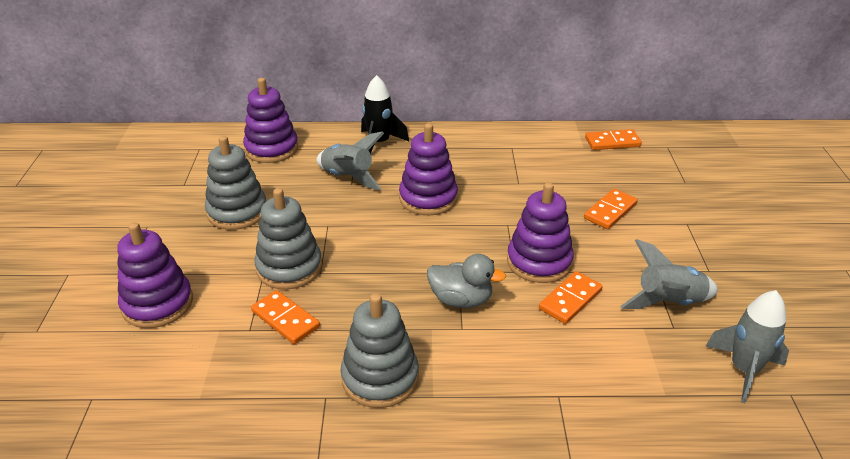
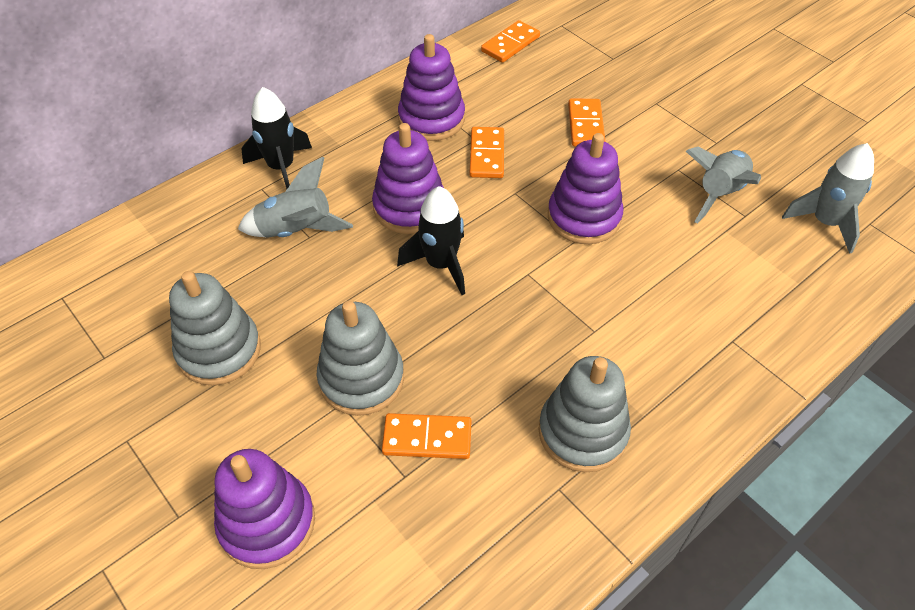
camera: 40 degrees left, 15 degrees up
(271, 149) = (160, 244): purple stacking toy -> purple stacking toy (431, 119)
(409, 237) = (441, 264): none -> black rocket
(461, 300) = (562, 302): grey duck -> none
(570, 300) = (648, 240): orange domino -> orange domino (487, 155)

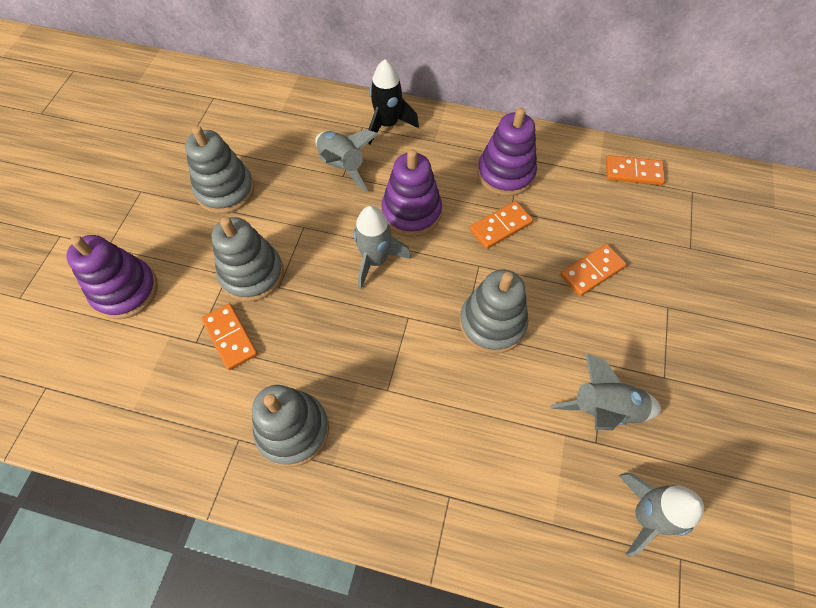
camera: 55 degrees right, 10 degrees up
(441, 264) = (375, 260): black rocket -> grey rocket
(584, 217) = (492, 323): purple stacking toy -> grey stacking toy

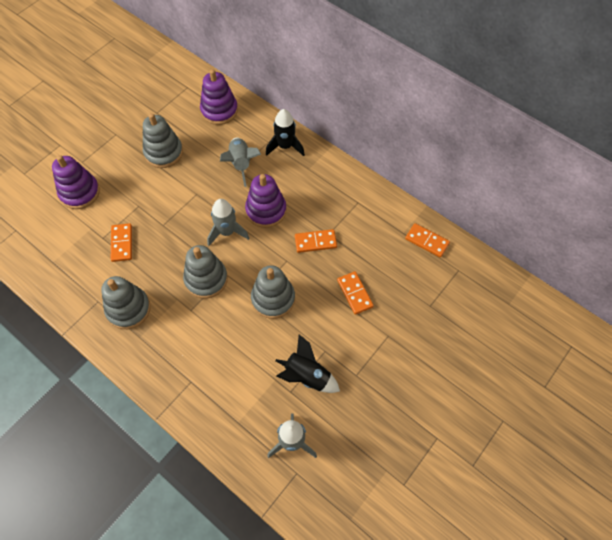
camera: 25 degrees right, 0 degrees up
(252, 274) = (152, 211): grey stacking toy -> grey stacking toy (206, 279)
(505, 173) = (340, 209): purple stacking toy -> purple stacking toy (219, 110)
(592, 271) = (355, 293): orange domino -> orange domino turned 75 degrees clockwise
(604, 409) = (307, 376): grey rocket -> black rocket

